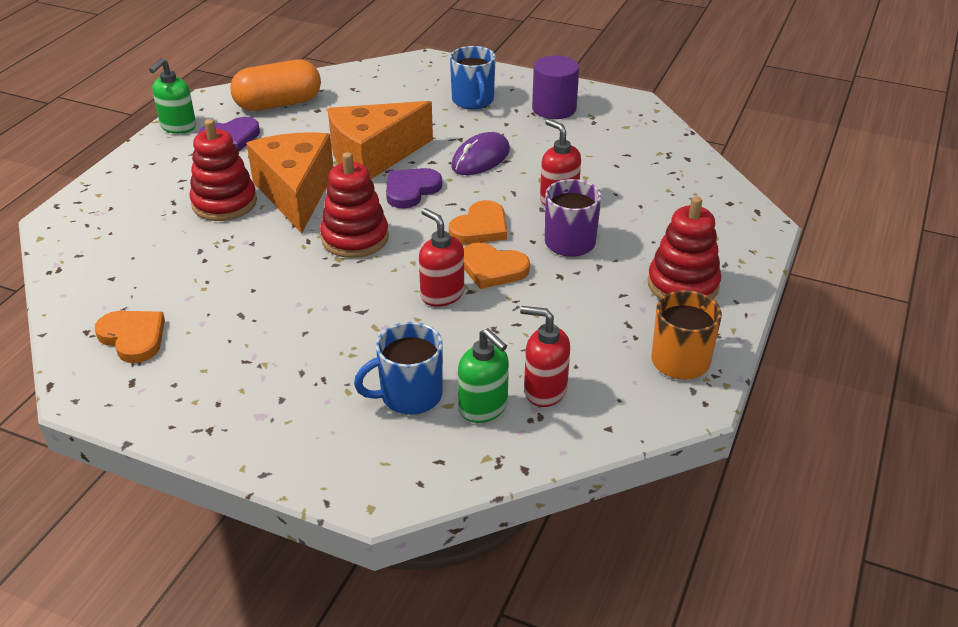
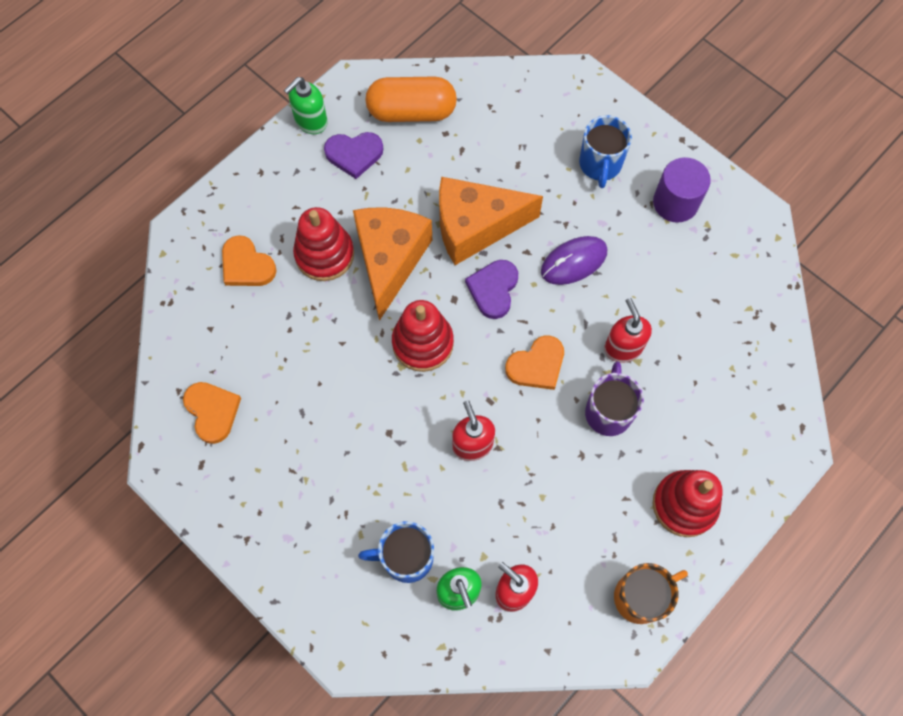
camera: 20 degrees right, 30 degrees up
(411, 190) = (493, 289): purple heart -> purple heart turned 45 degrees counterclockwise
(492, 269) = (527, 426): orange heart -> orange heart (246, 265)

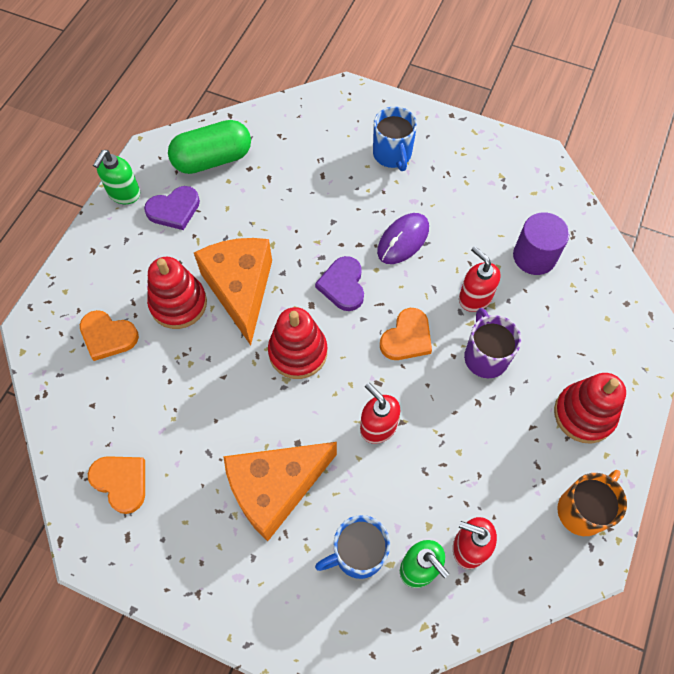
camera: 20 degrees left, 5 degrees down
(411, 112) = (212, 159): orange capsule -> green capsule
(475, 226) = (306, 237): orange cheese -> orange cheese (275, 489)
(675, 202) = (467, 166): purple cylinder -> purple cylinder (534, 256)

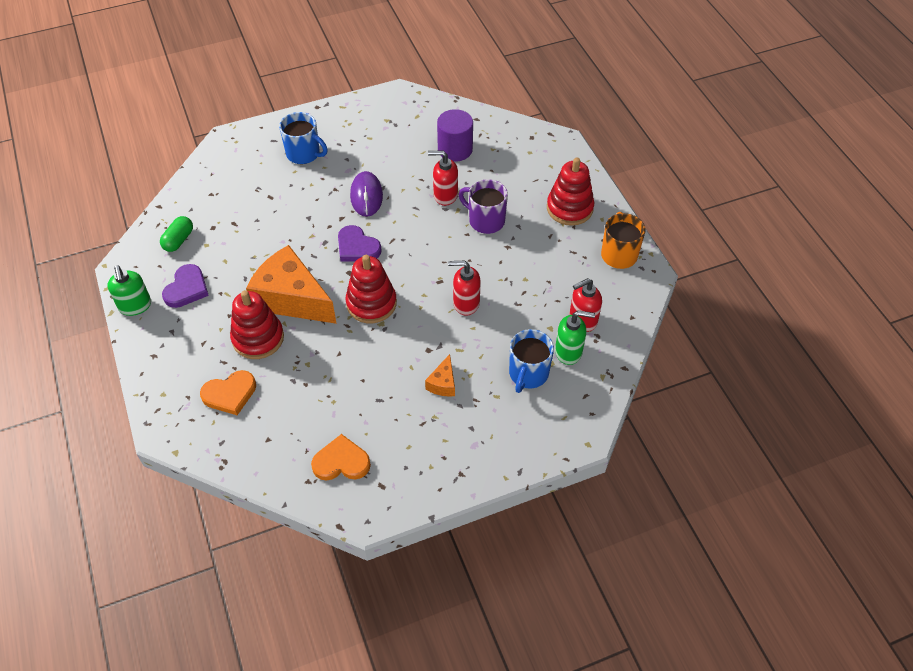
camera: 45 degrees left, 10 degrees down
(212, 159) = (179, 240): green capsule -> green capsule, size x0.55
(275, 489) = (443, 383): orange cheese -> orange cheese, size x0.44
(407, 337) = (429, 245): orange heart -> none

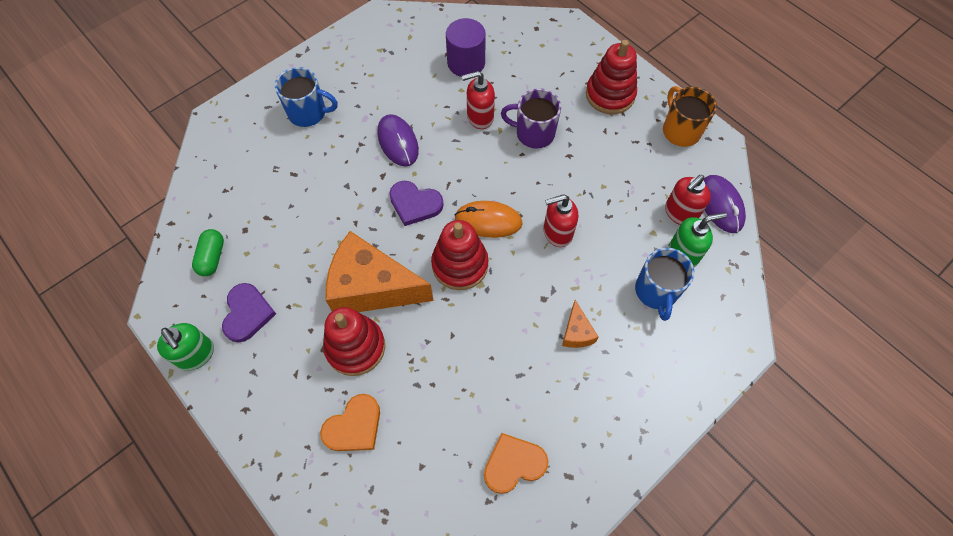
camera: 20 degrees left, 10 degrees up
(411, 277) = (488, 221): none -> orange mouse
(623, 324) = (721, 205): none -> purple mouse

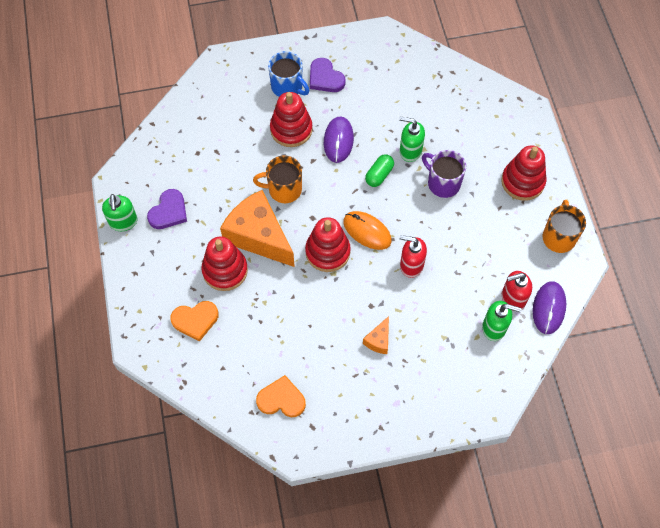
camera: 30 degrees right, 0 degrees up
(212, 257) = (166, 161): green capsule -> green capsule (379, 175)
(339, 154) = (291, 129): none -> red stacking toy
(369, 221) = (284, 189): none -> orange mug
(415, 204) = (323, 193): purple heart -> purple heart (325, 78)
(466, 63) = (427, 103): purple cylinder -> none
(479, 117) = (410, 151): red soap dispenser -> green soap dispenser
(656, 291) = (454, 343): blue mug -> none

